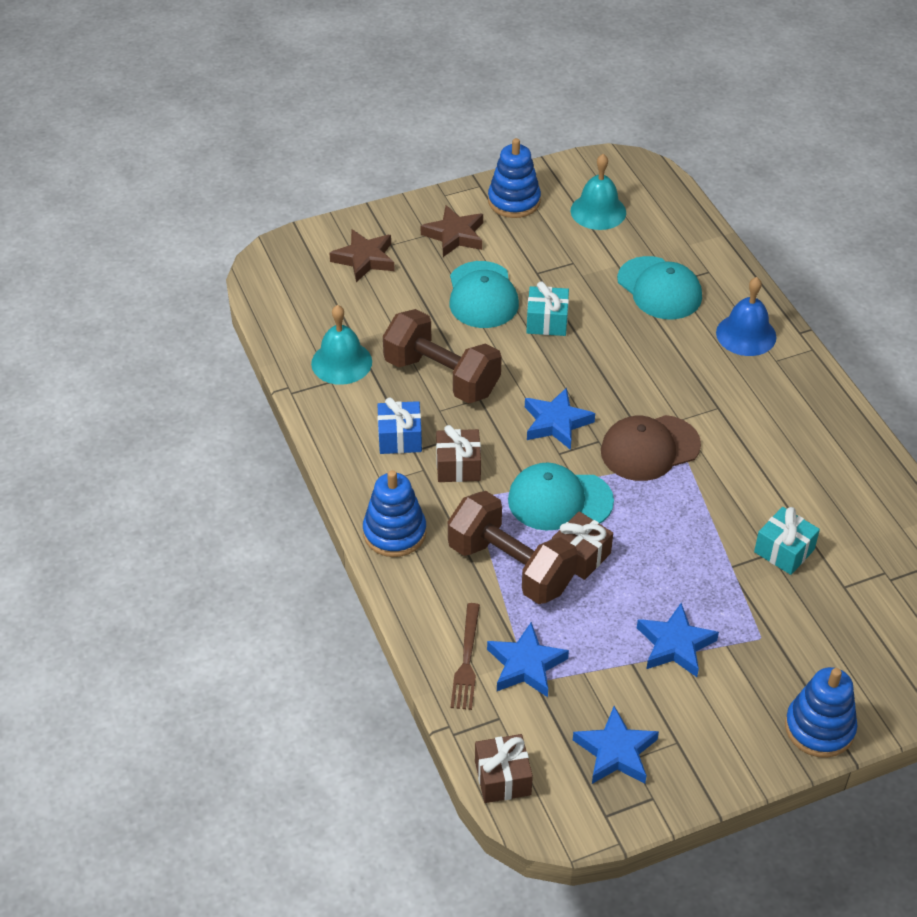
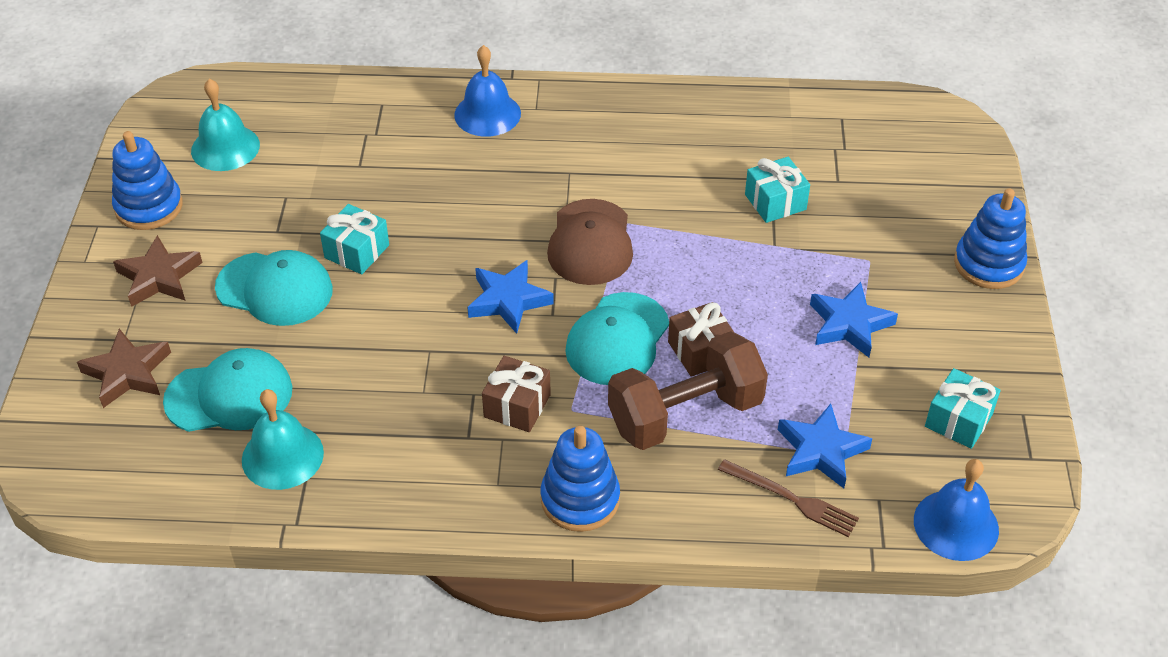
camera: 65 degrees left, 0 degrees up
(400, 438) = (441, 443): blue gift -> none
(442, 376) = (373, 371): brown dumbbell -> none
(502, 778) = (956, 525): brown gift -> blue bell
(616, 751) = (958, 420): blue star -> turquoise gift
(659, 289) = (377, 148): turquoise cap -> turquoise cap (229, 395)

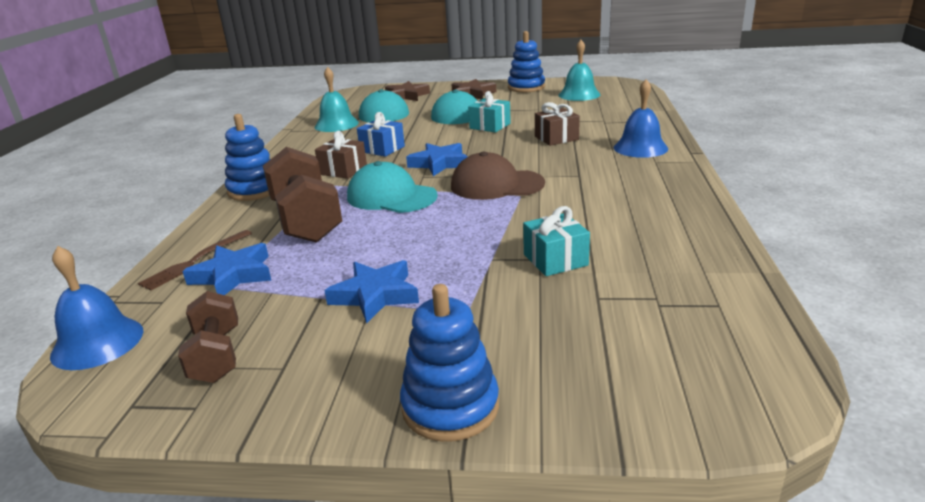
camera: 95 degrees right, 20 degrees down
(433, 371) = (382, 149): none -> blue gift
(700, 351) = (367, 226): brown gift -> brown gift (556, 138)
(958, 420) = (216, 356): turquoise gift -> brown dumbbell

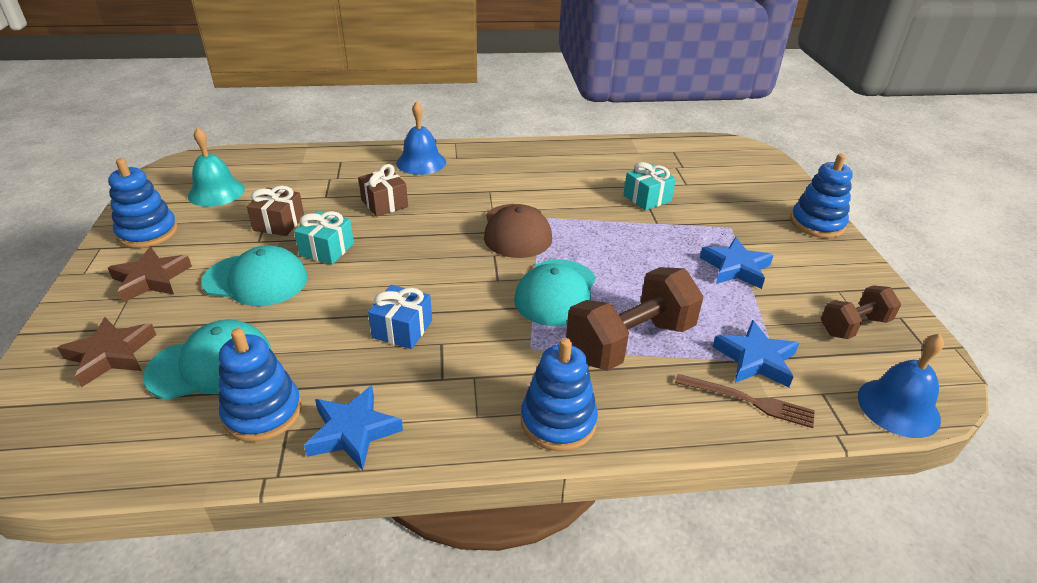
camera: 105 degrees left, 10 degrees up
(336, 124) = (263, 412): turquoise bell -> blue stacking toy
(343, 170) = (482, 349): brown gift -> brown gift (279, 223)
(439, 163) = (459, 273): blue star -> blue star (353, 431)

